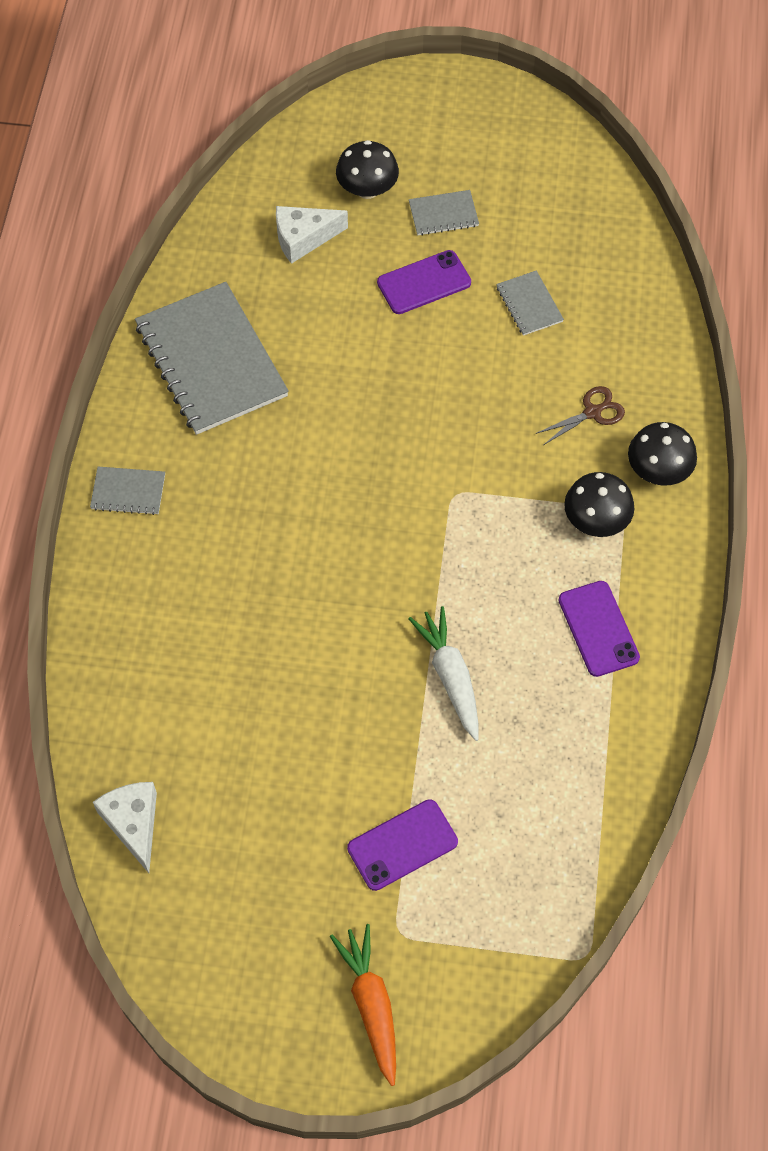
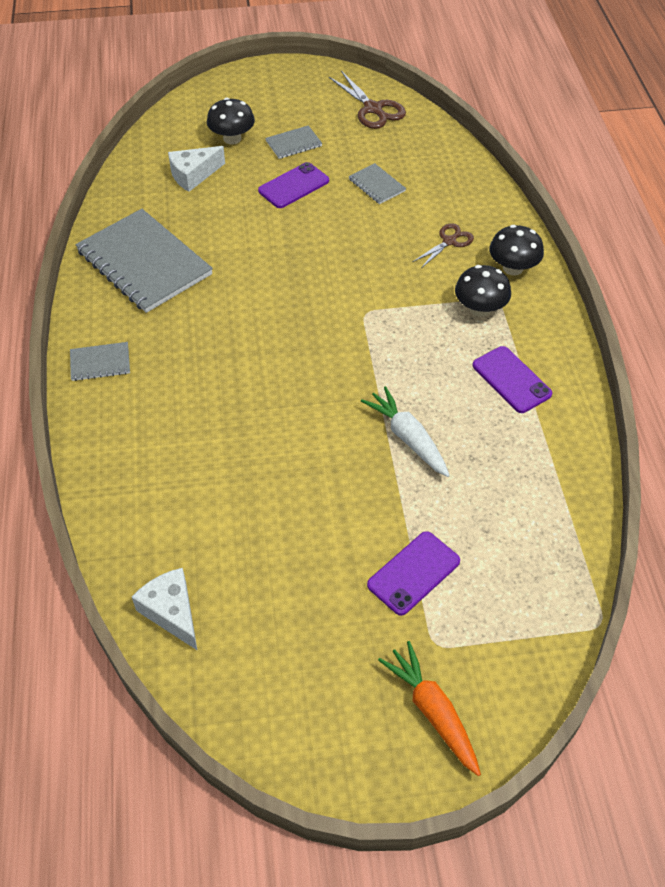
camera: 15 degrees left, 10 degrees down
(563, 178) = (373, 109): none -> brown scissors

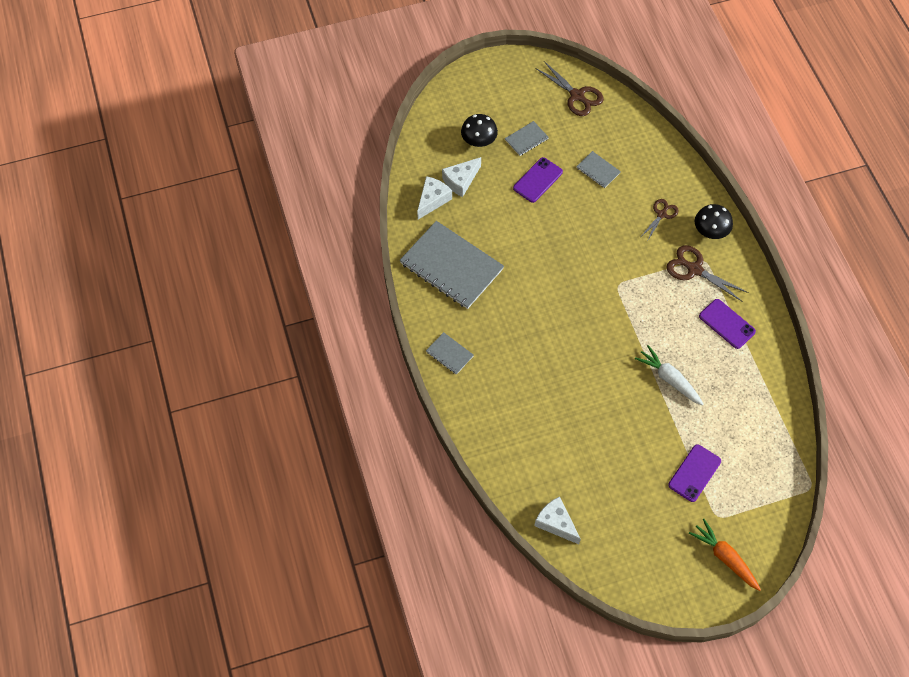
camera: 10 degrees left, 10 degrees up
(100, 363) = (449, 354): grey notebook -> grey notebook turned 60 degrees clockwise
(149, 190) = (432, 200): none -> white cheese
(480, 309) = (694, 269): black mushroom -> brown scissors

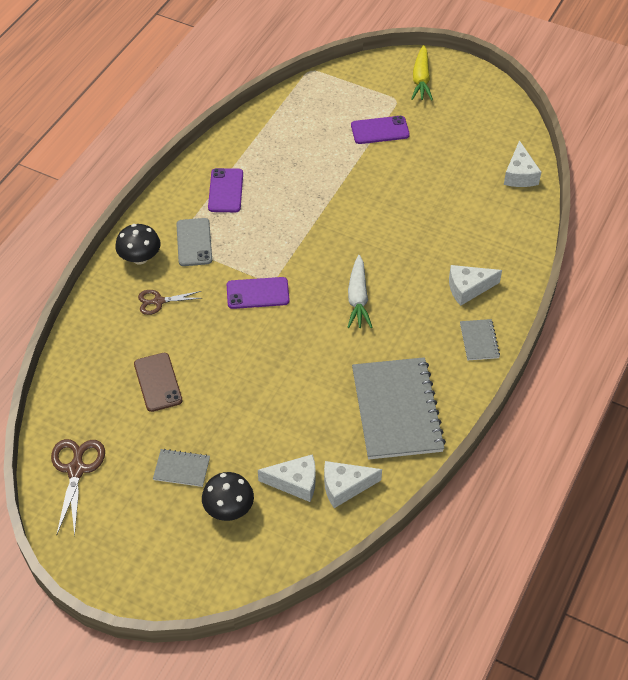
camera: 135 degrees left, 10 degrees down
(494, 387) = (468, 288): none -> white cheese
(537, 180) = (222, 420): purple phone -> purple phone (257, 293)
(598, 170) = (158, 382): grey notebook -> brown phone
(669, 379) = (320, 191): white carrot -> white carrot (358, 298)
(694, 269) = (194, 242): brown scissors -> grey phone
(724, 557) = (421, 79): orange carrot -> yellow carrot

